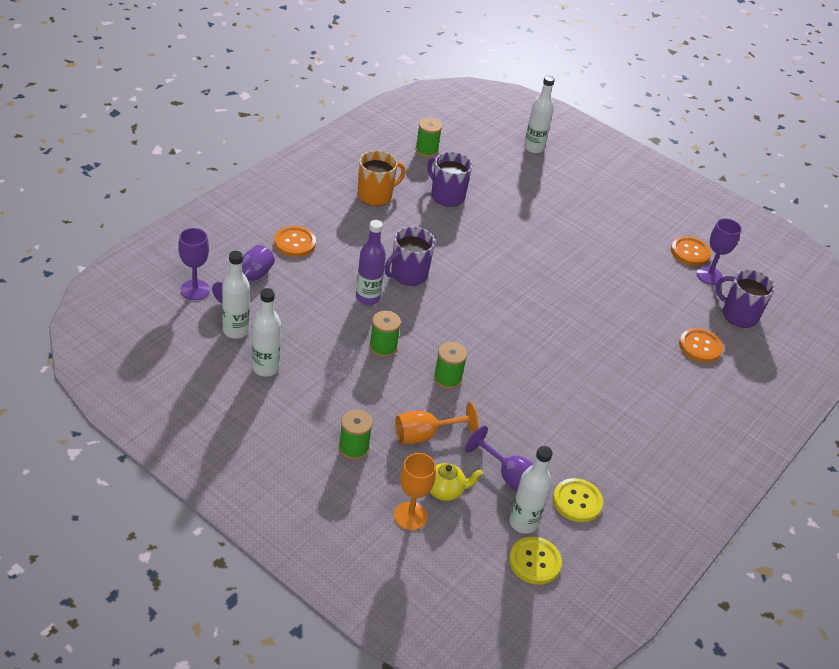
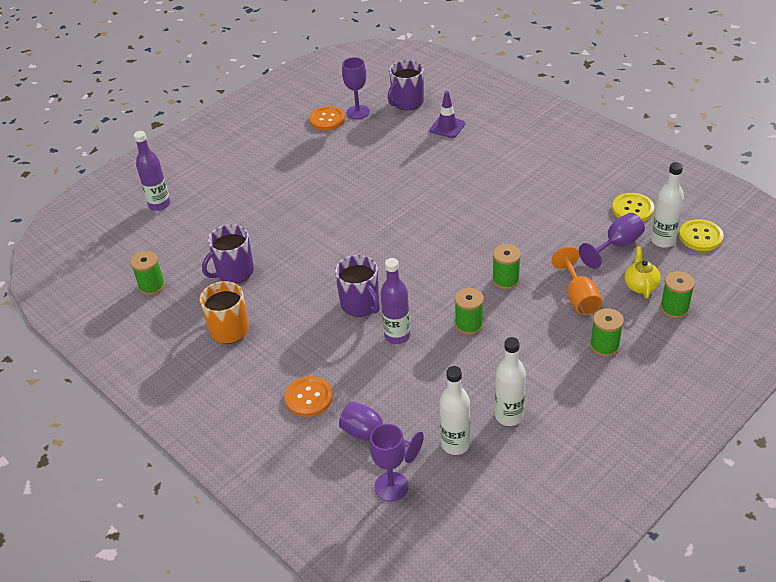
camera: 75 degrees left, 0 degrees up
(410, 516) = (674, 308): orange goblet -> green spool
(533, 148) = (159, 204): white bottle -> purple bottle
(700, 347) = (447, 127): orange button -> purple traffic cone

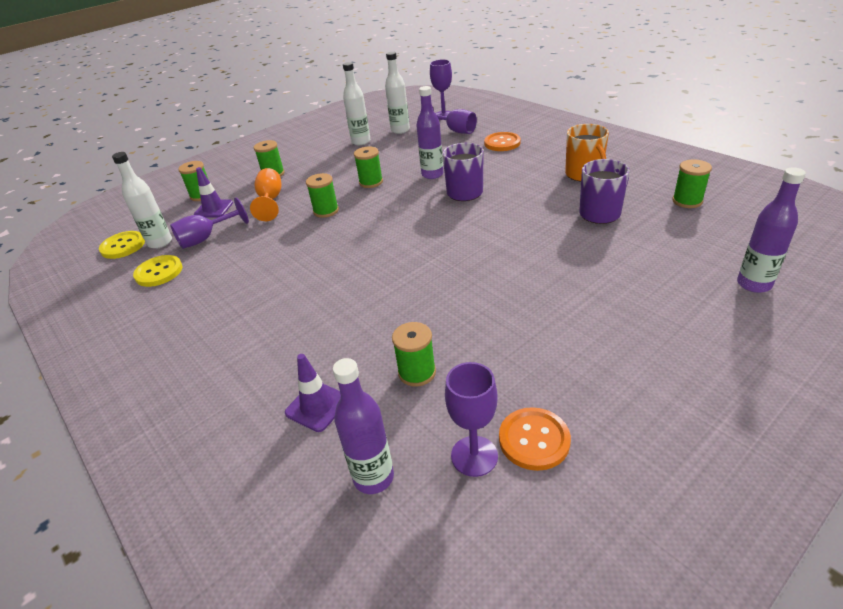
camera: 175 degrees left, 5 degrees down
(391, 145) = (417, 372): none -> green spool
(407, 102) = (373, 477): purple mug -> purple bottle
(640, 286) = (213, 209): yellow teapot -> purple traffic cone

